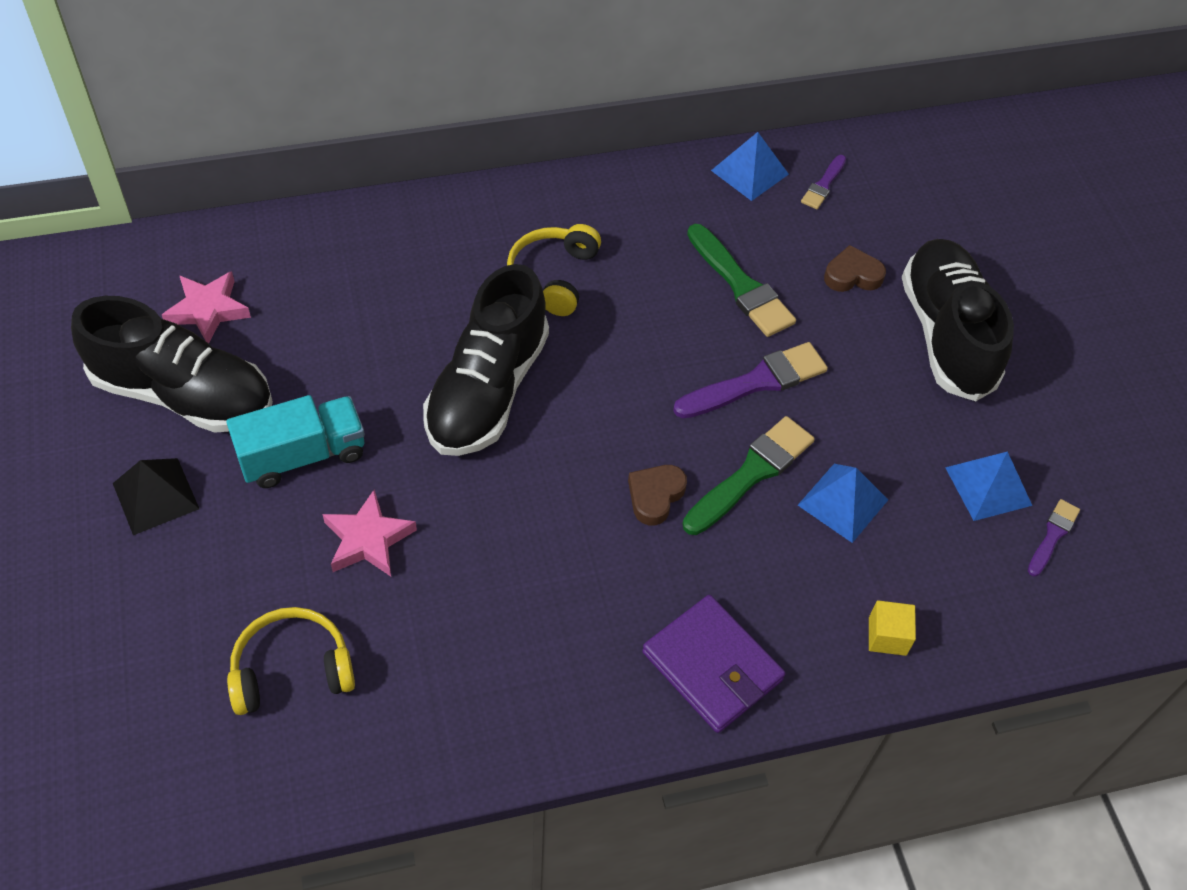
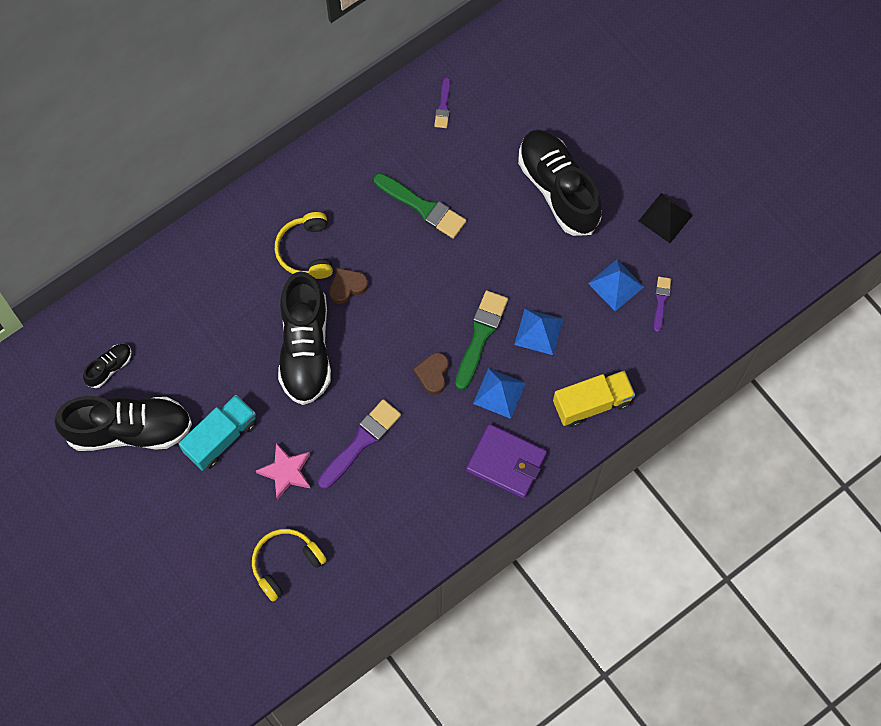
camera: 20 degrees left, 15 degrees up
(155, 496) = (152, 499): black pyramid -> black pyramid (665, 218)
(208, 310) = (109, 368): pink star -> black shoe
(749, 172) = (393, 116): blue pyramid -> blue pyramid (499, 393)
(756, 382) = (459, 273): purple brush -> purple brush (361, 441)
(852, 275) = (487, 169): brown heart -> brown heart (347, 287)
(887, 636) = (592, 403): yellow cube -> yellow truck

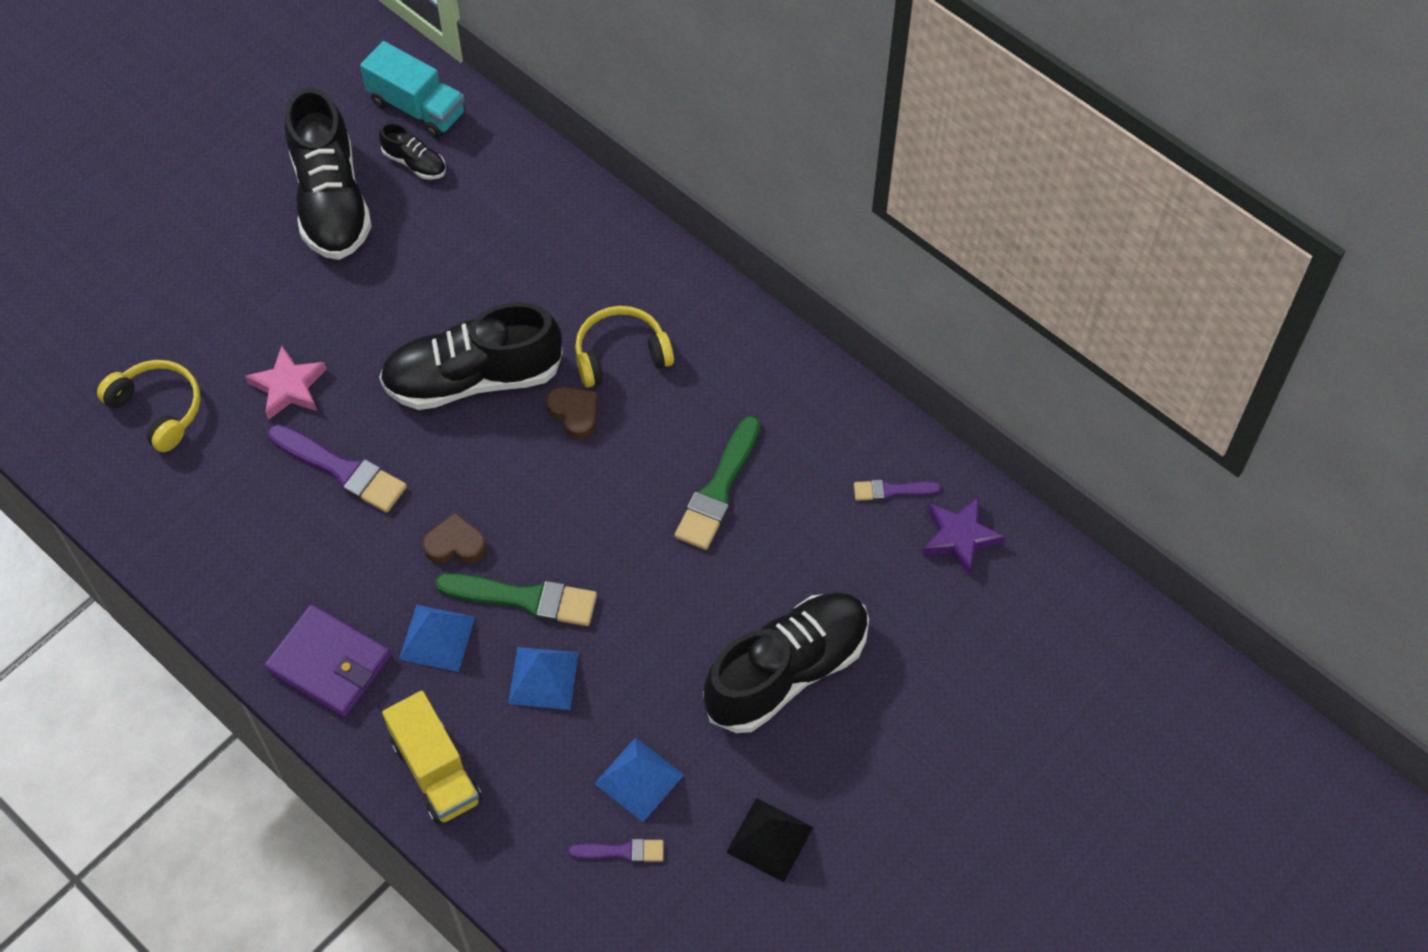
camera: 80 degrees right, 10 degrees down
(221, 437) = (330, 303): turquoise truck -> turquoise truck (417, 107)
(484, 74) = (959, 537): none -> purple star
(506, 462) = (329, 663): purple wallet -> purple wallet turned 75 degrees counterclockwise

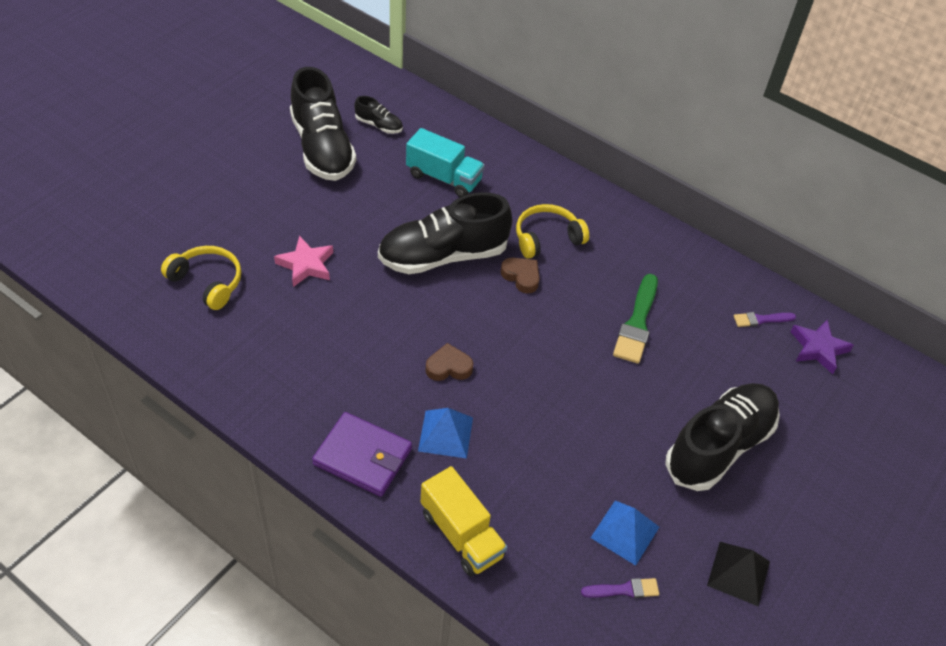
camera: 10 degrees left, 10 degrees down
(342, 470) = (354, 319): purple brush -> none
(417, 107) = (375, 94): turquoise truck -> turquoise truck (444, 178)
(525, 598) = (509, 403): green brush -> none
(543, 678) = (534, 460): blue pyramid -> none

